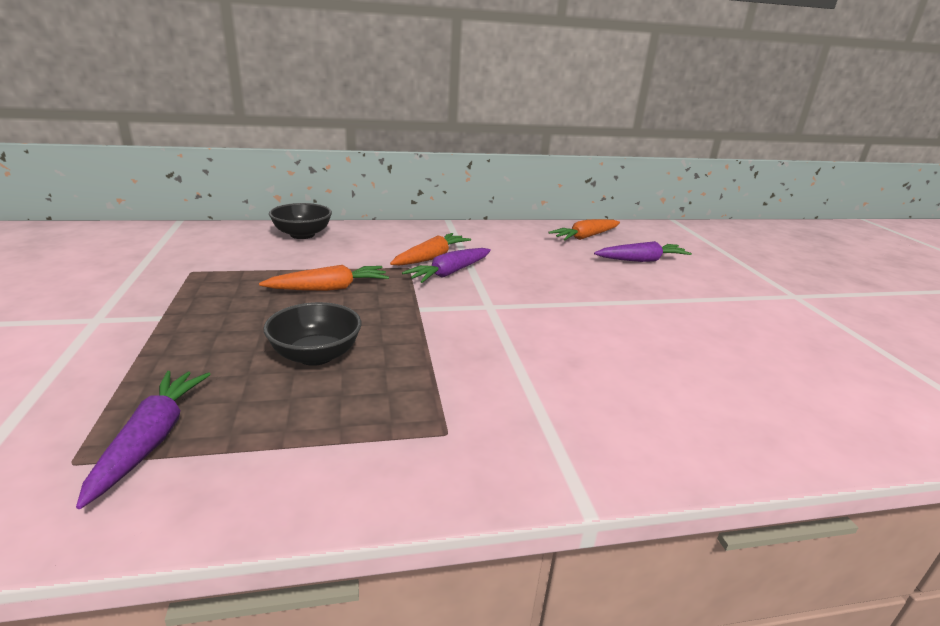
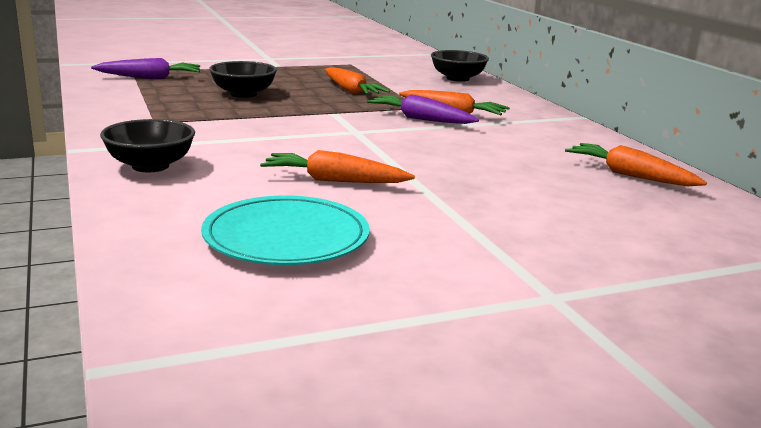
camera: 80 degrees right, 5 degrees down
(636, 436) = (150, 166): none -> black bowl
(638, 333) = (334, 181): none -> orange carrot
(641, 260) = (576, 201): purple carrot -> none
(776, 367) = (286, 237): none -> turquoise plate

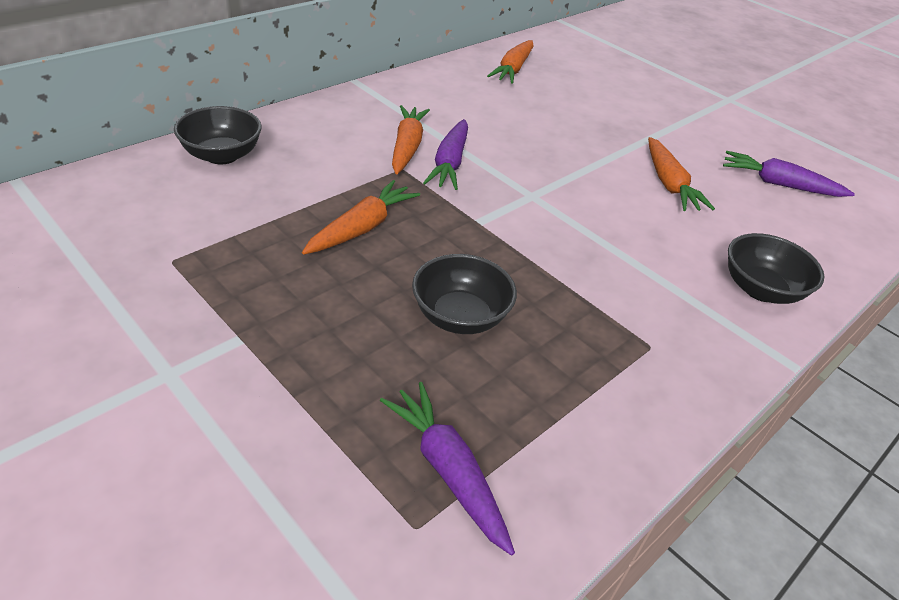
camera: 115 degrees left, 20 degrees up
(286, 237) = (779, 184): turquoise plate -> purple carrot

